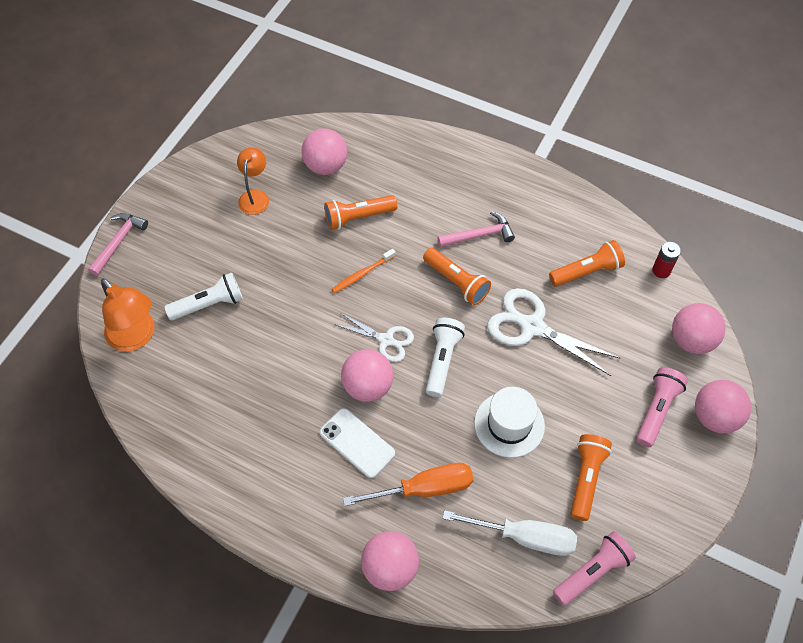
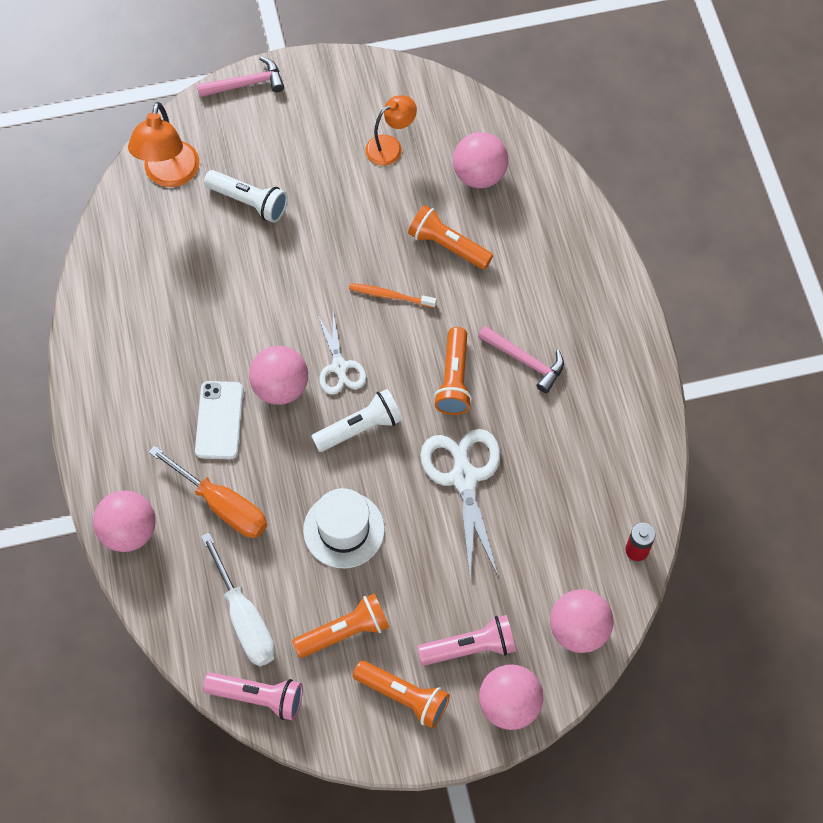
camera: 50 degrees right, 5 degrees up
(587, 272) = (571, 483): orange flashlight -> orange flashlight (403, 696)

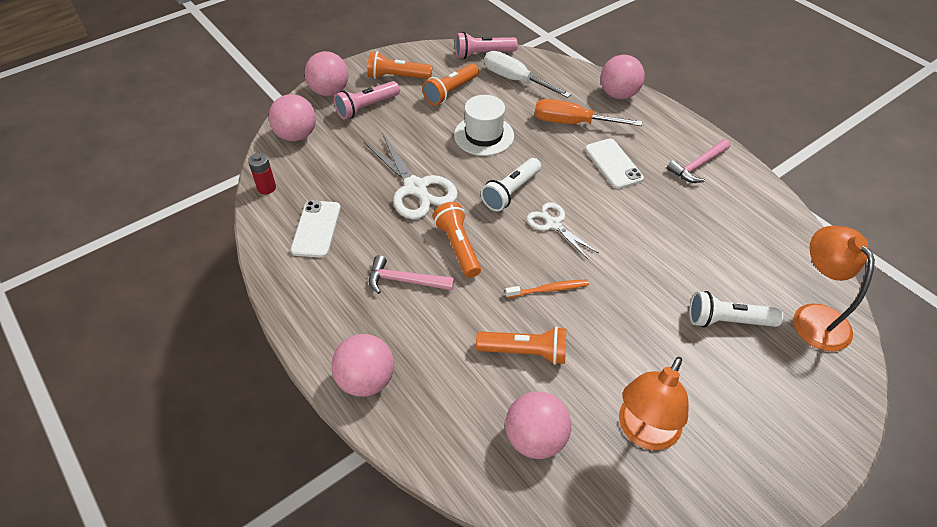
camera: 155 degrees right, 15 degrees down
(246, 84) = (838, 441): pink hammer -> pink hammer (697, 166)
(280, 387) = (587, 196): pink ball -> pink ball (366, 380)
(390, 146) = (643, 432): orange lamp -> orange lamp, size x1.51
(595, 464) = (316, 229): none -> white phone

